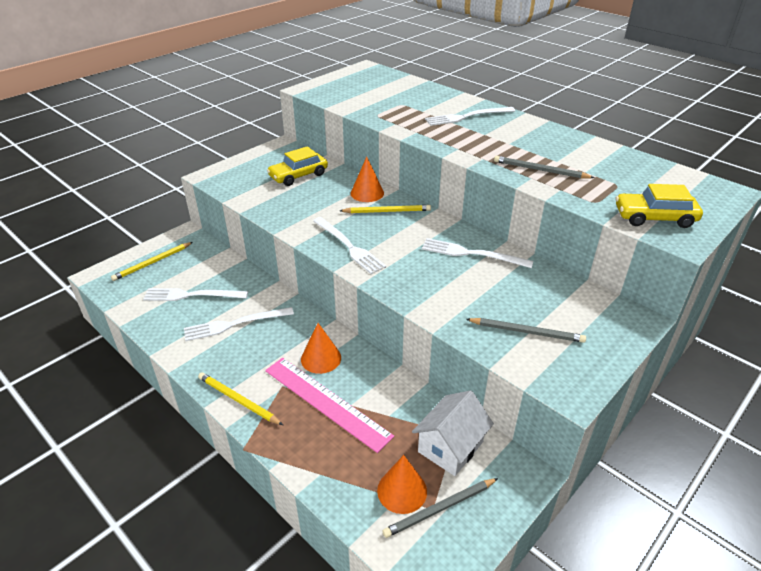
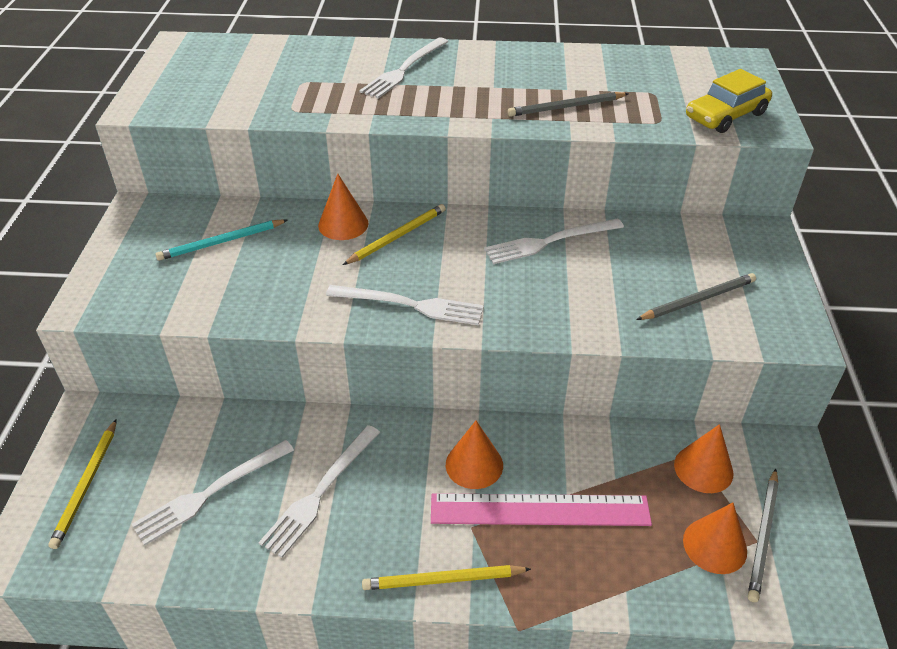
camera: 40 degrees left, 5 degrees up
(298, 175) = (221, 242): yellow car -> turquoise pencil
(450, 447) = (703, 468): white house -> orange cone

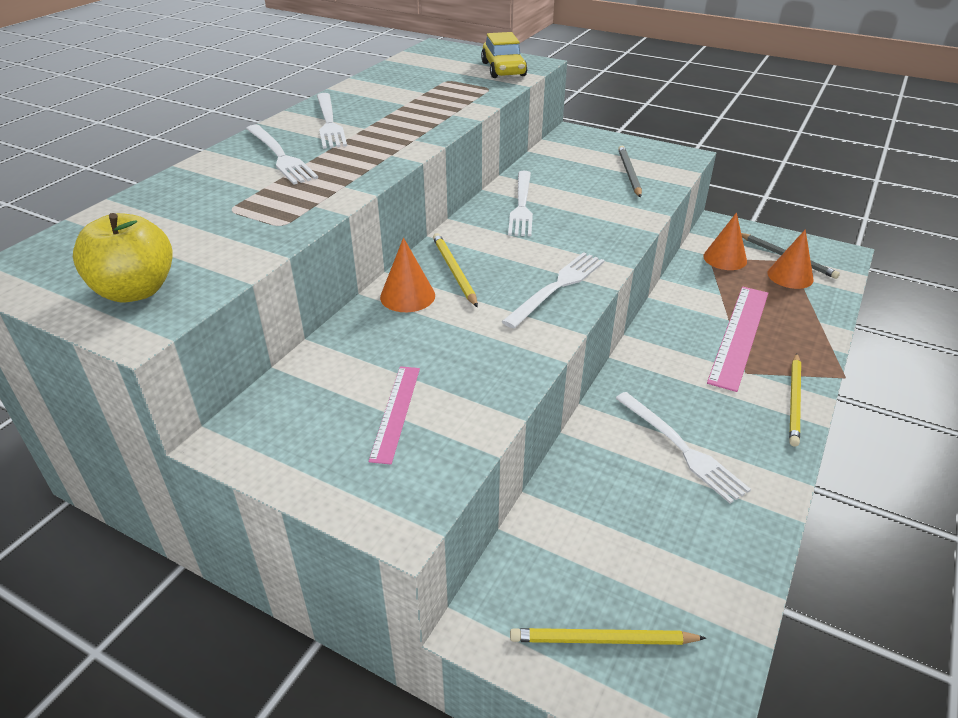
camera: 65 degrees left, 5 degrees down
(86, 485) = (602, 640): yellow pencil -> yellow pencil turned 150 degrees clockwise
(176, 91) = (135, 291): none -> yellow apple
(191, 268) = (396, 412): none -> pink ruler
(210, 493) = (654, 527): white fork -> white fork (329, 123)
(221, 242) = (367, 381): turquoise pencil -> none
(474, 464) = (683, 353): orange cone -> none
(566, 107) = (432, 110): grey pencil -> none

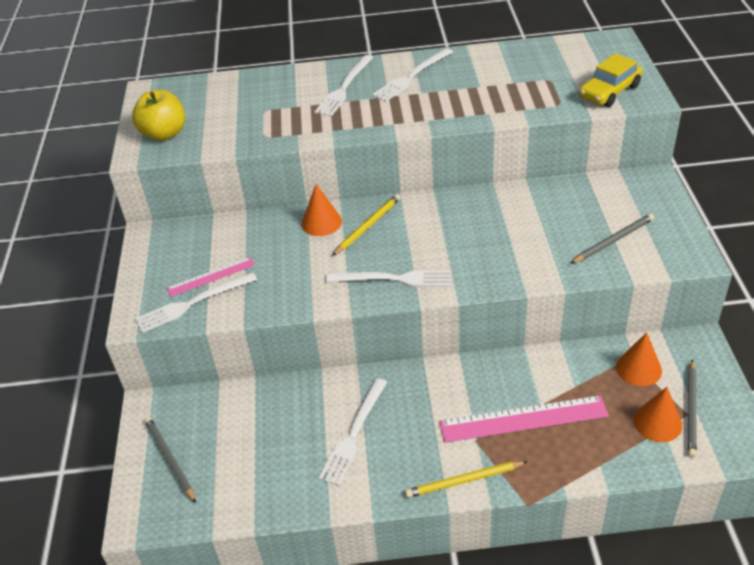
camera: 60 degrees right, 5 degrees up
(521, 205) = (489, 212): white fork -> white fork (193, 303)
(602, 640) = (170, 459): yellow pencil -> grey pencil

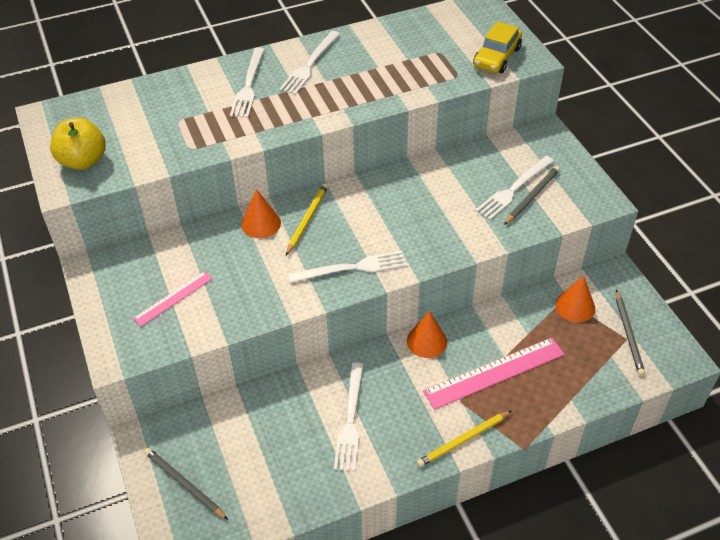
camera: 20 degrees left, 5 degrees up
(193, 303) = (166, 329): white fork -> white fork (513, 189)
(657, 422) = (605, 351): orange cone -> orange cone (427, 341)

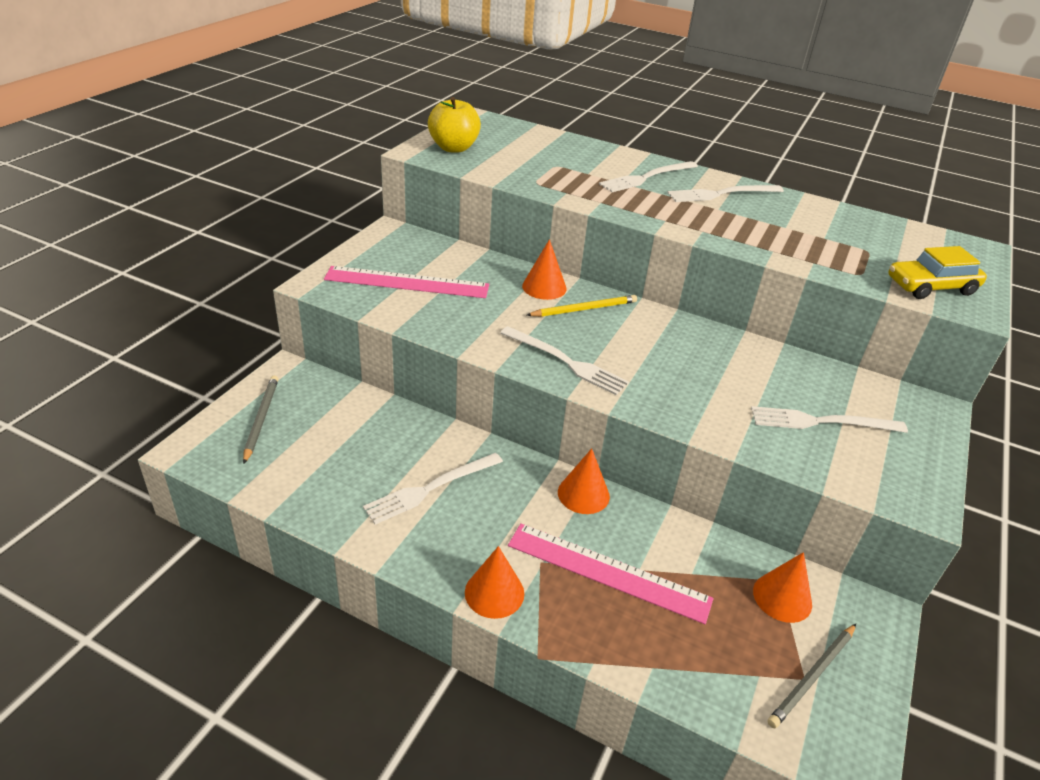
camera: 45 degrees right, 10 degrees down
(173, 298) = (407, 282): pink ruler -> pink ruler, size x1.73
(463, 440) = (494, 592): yellow pencil -> orange cone
(532, 196) = (835, 441): grey pencil -> none

